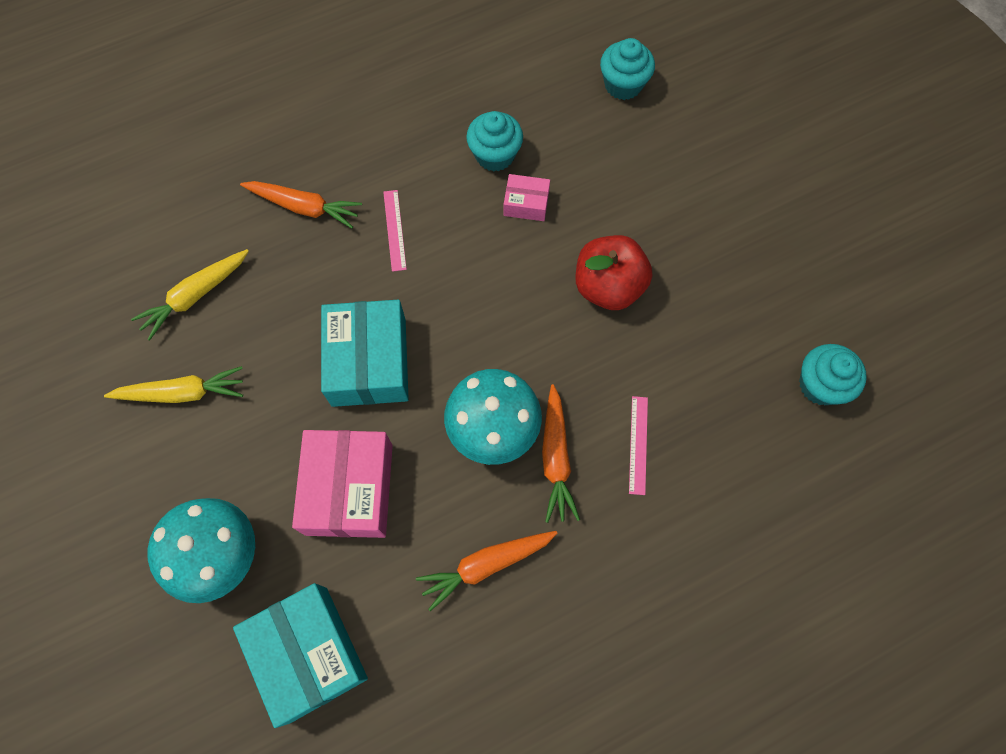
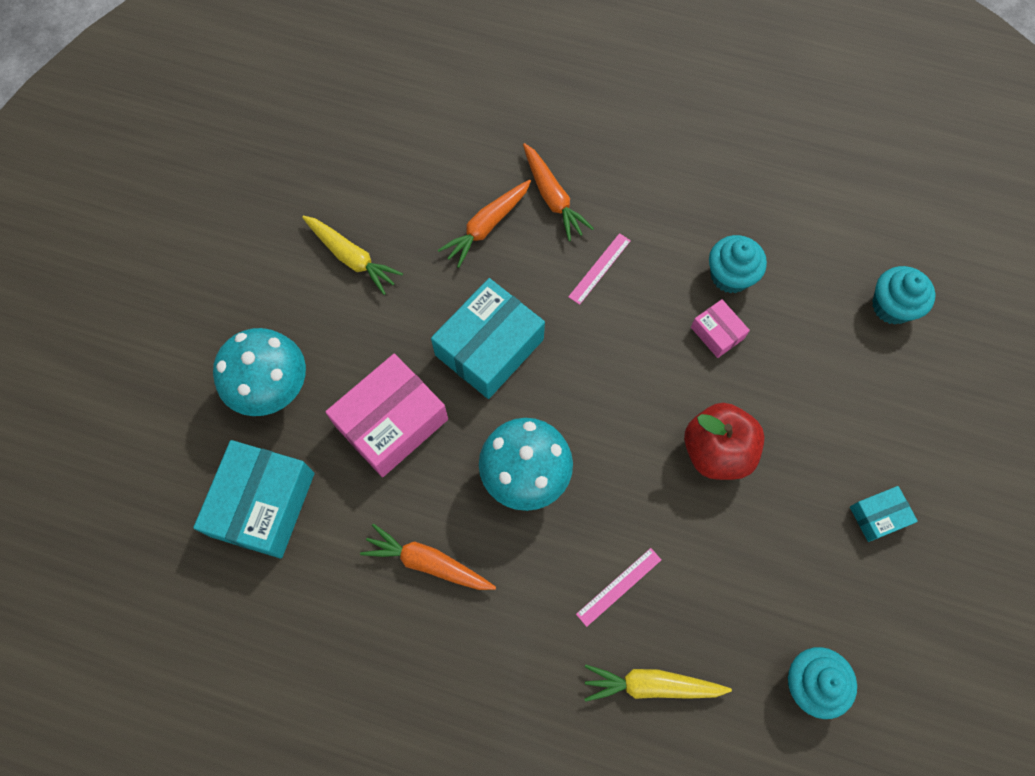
camera: 45 degrees right, 0 degrees up
(195, 296) = (421, 198): yellow carrot -> yellow carrot (651, 685)
(556, 458) = (549, 537): orange carrot -> orange carrot (487, 226)
(752, 234) = (878, 516): none -> turquoise box

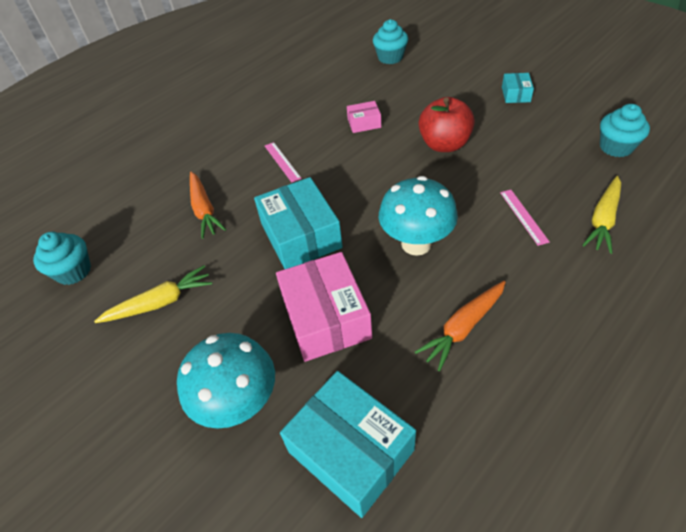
camera: 60 degrees left, 20 degrees down
(552, 197) = (211, 170): orange carrot -> none
(730, 276) = (330, 108): turquoise cupcake -> turquoise cupcake (73, 271)

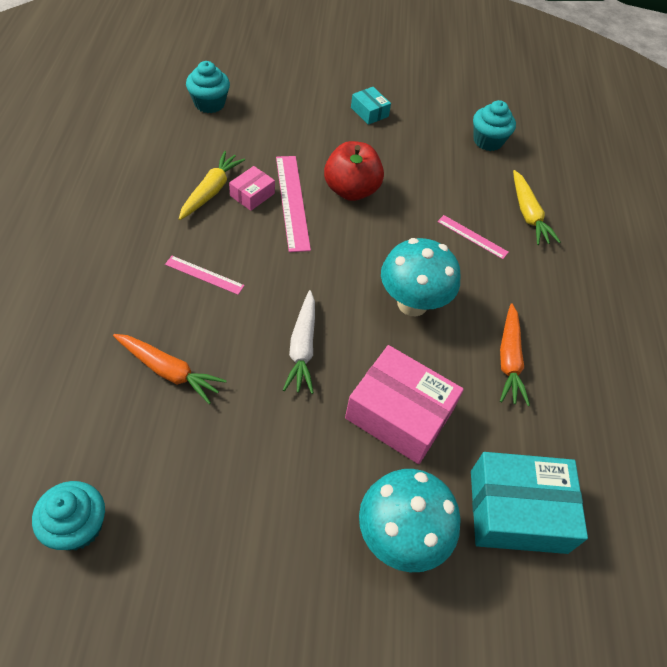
camera: 50 degrees left, 5 degrees up
(160, 303) = (225, 497): yellow carrot -> yellow carrot (211, 191)
(301, 235) = (302, 347): turquoise box -> white carrot
(389, 137) = (292, 202): none -> pink ruler

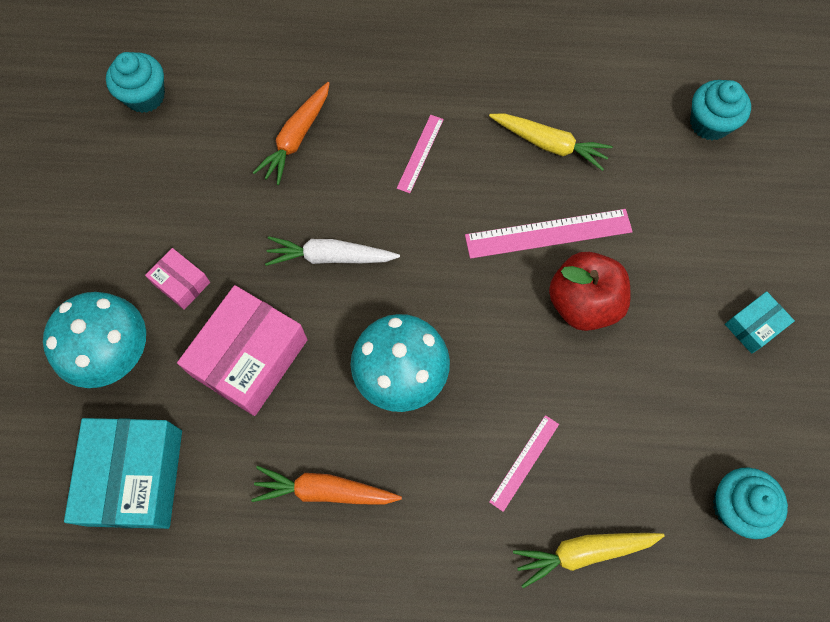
camera: 95 degrees right, 15 degrees up
(252, 194) = (552, 188): pink box -> pink box (181, 283)

